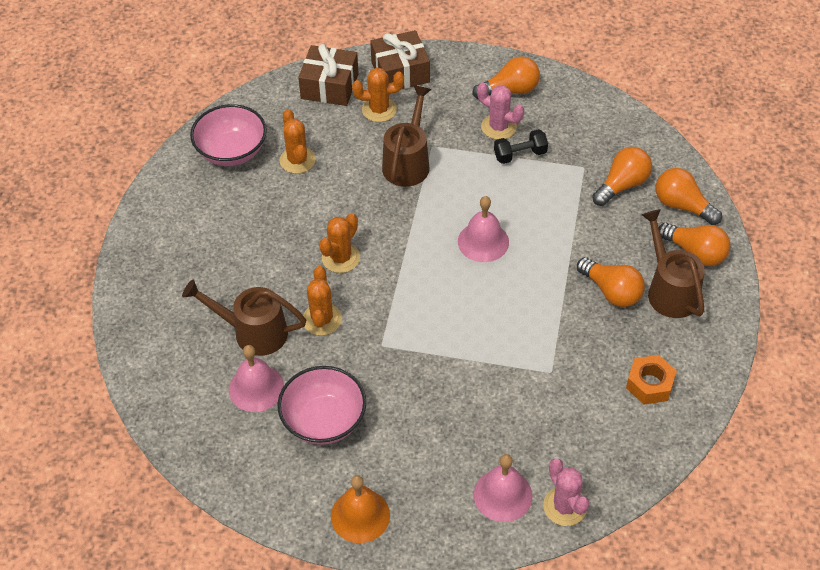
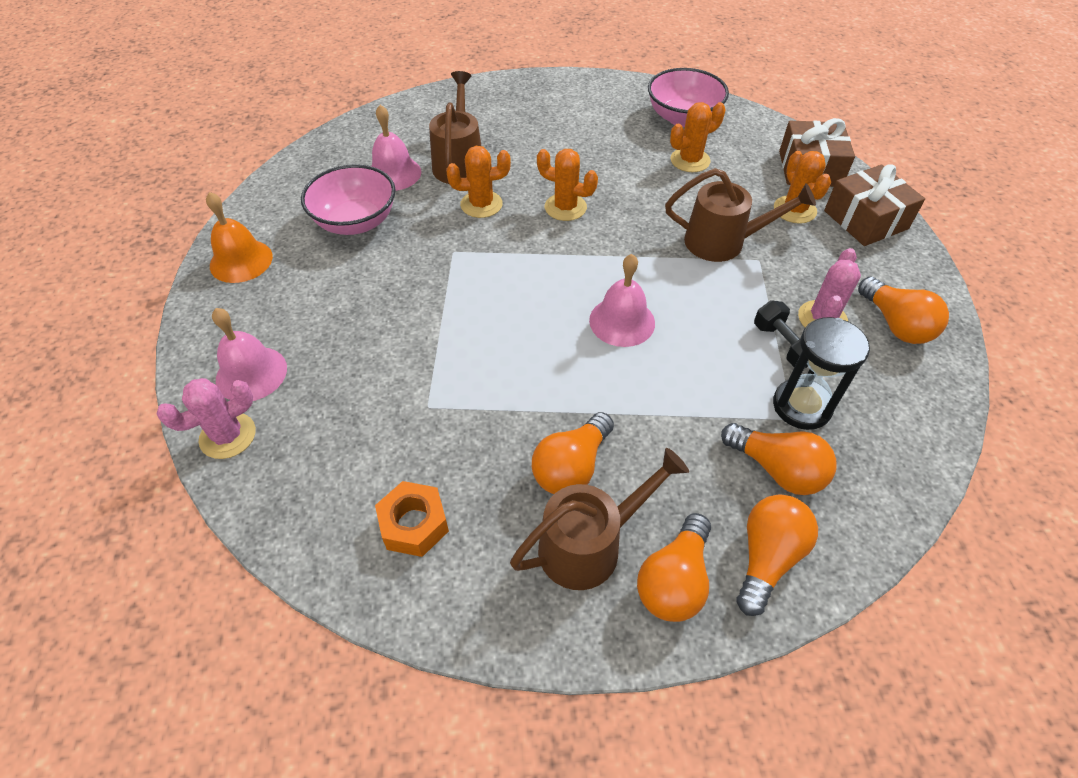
camera: 80 degrees right, 0 degrees up
(574, 159) = (801, 406): none -> black hourglass

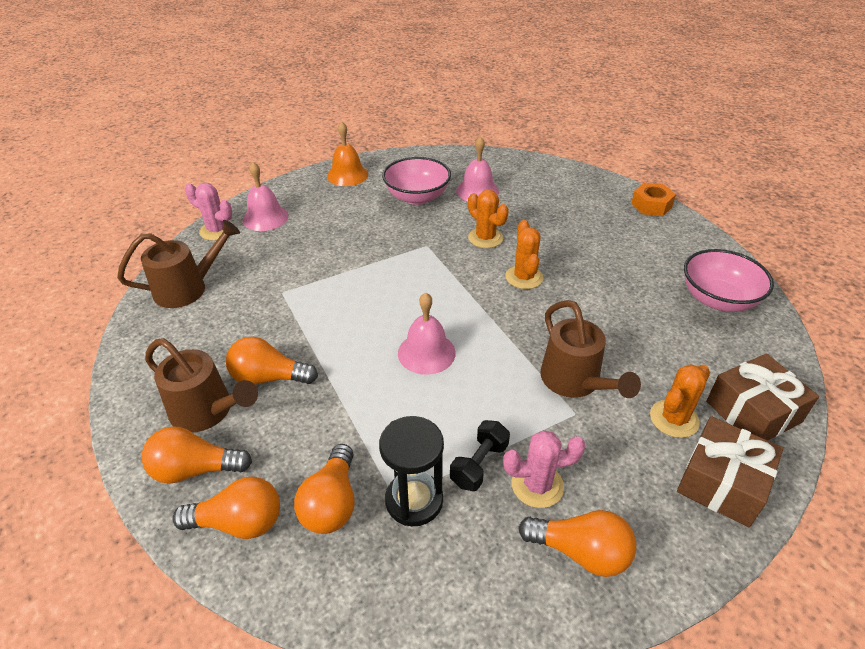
camera: 60 degrees right, 10 degrees down
(414, 524) = (188, 324): orange nut -> orange nut (651, 205)
(459, 162) = (519, 211): brown watering can -> brown watering can (188, 288)
(690, 160) = (662, 324): orange cactus -> none
(896, 324) = (581, 552): orange light bulb -> orange light bulb turned 105 degrees counterclockwise

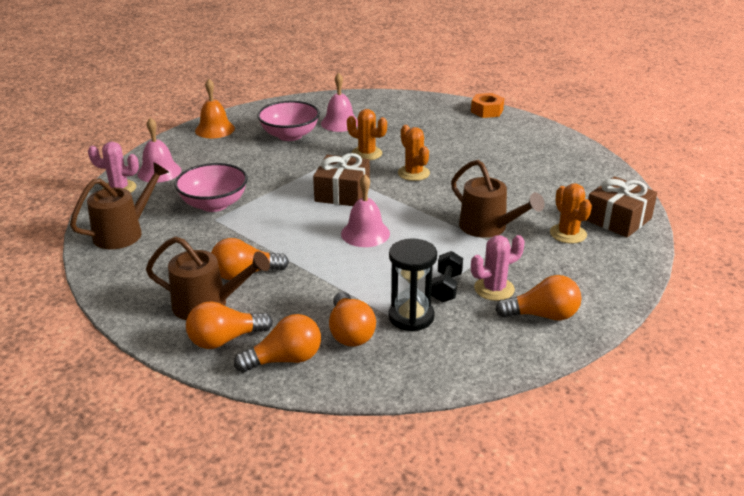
camera: 20 degrees left, 10 degrees down
(674, 419) = (568, 234): orange cactus -> orange cactus turned 45 degrees counterclockwise
(717, 299) = (564, 161): pink bowl -> pink bowl (214, 204)
(721, 482) = (615, 260): brown gift -> brown gift (342, 193)

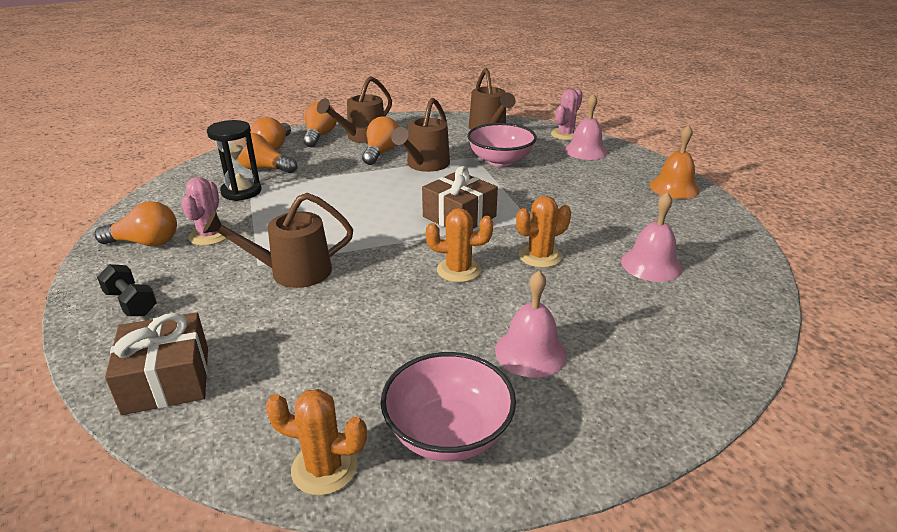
camera: 120 degrees right, 0 degrees up
(257, 238) = (425, 165): none -> brown watering can
(290, 135) = (630, 223): pink bowl -> pink bowl (448, 433)
(365, 233) = (372, 207): pink bell -> pink bell (530, 352)
(446, 287) = (247, 216): black dumbbell -> black dumbbell (131, 303)
(487, 111) = (625, 436): orange nut -> none
(543, 315) = (146, 243): orange light bulb -> orange light bulb turned 120 degrees counterclockwise
(568, 234) = (206, 319): orange cactus -> orange cactus (324, 468)

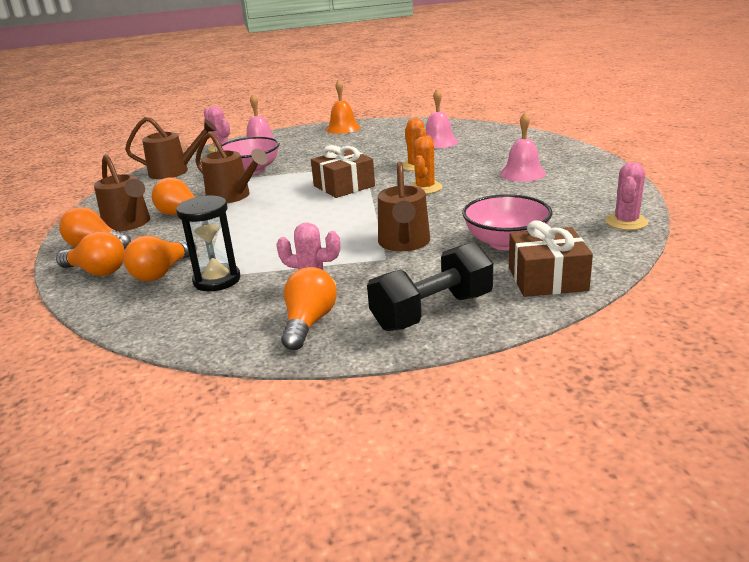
camera: 75 degrees left, 5 degrees down
(131, 303) = (432, 312): black dumbbell -> black dumbbell, size x1.77
(324, 468) = (626, 222): orange cactus -> pink cactus
(448, 433) = (593, 193): pink bowl -> pink bowl (506, 242)

